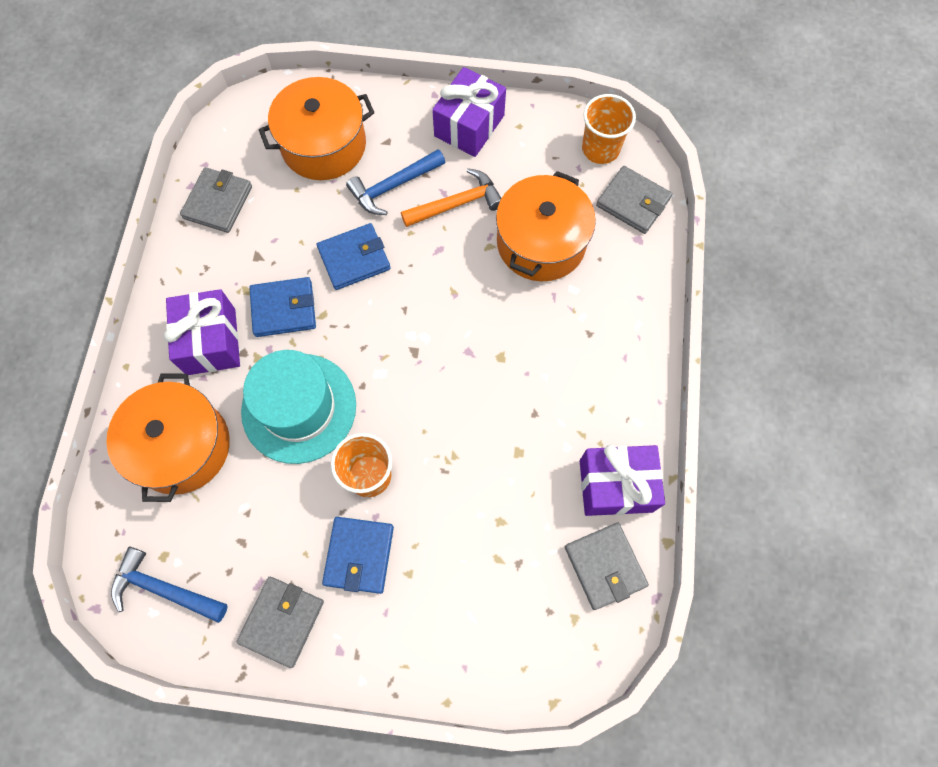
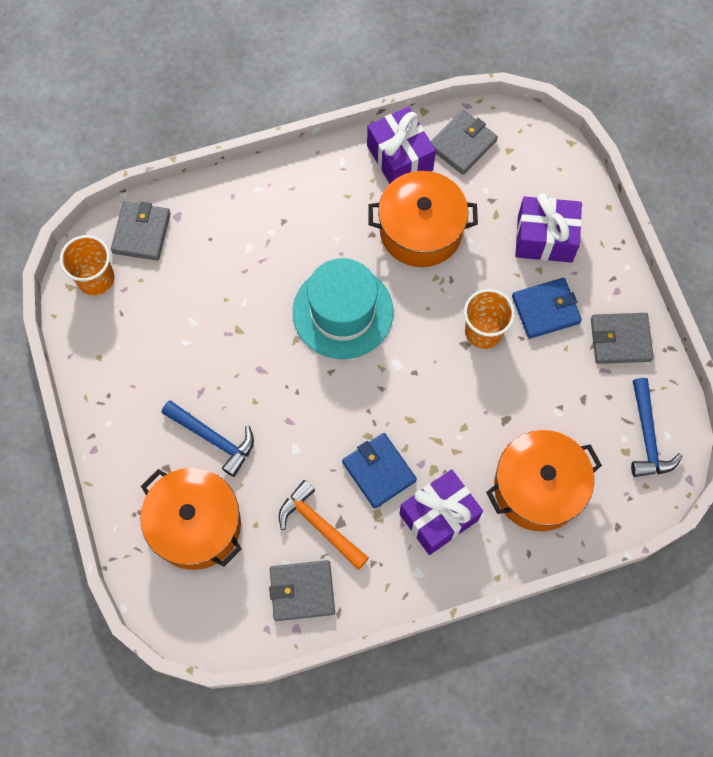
camera: 115 degrees left, 0 degrees up
(299, 408) = (458, 412): turquoise hat -> turquoise hat (342, 312)
(354, 258) = (302, 436): blue wallet -> none
(457, 203) = (207, 375): orange hammer -> orange hammer (319, 525)
(469, 126) = (117, 401): purple gift -> purple gift (544, 238)
(541, 242) = (215, 290): orange pot -> orange pot (420, 231)

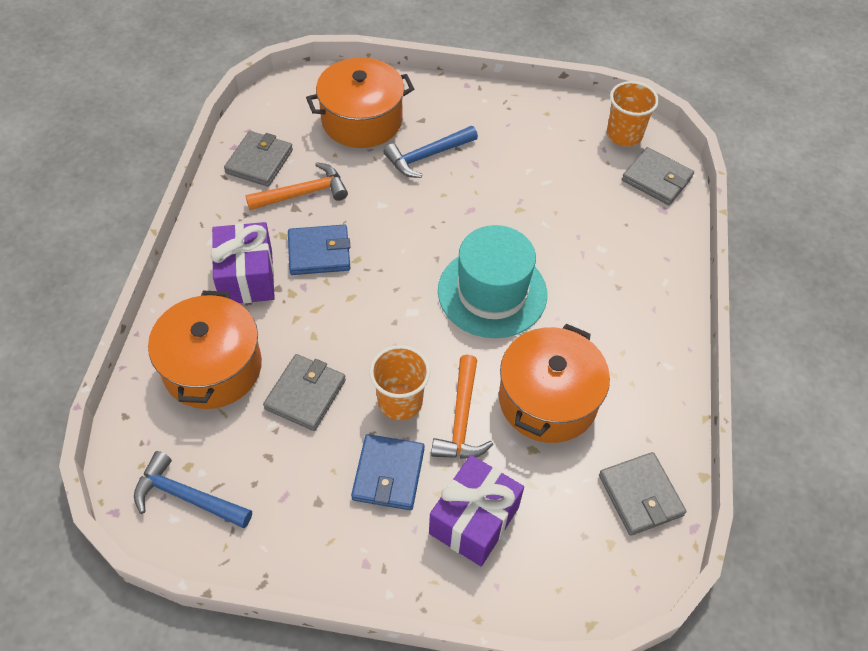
camera: 115 degrees right, 15 degrees down
(399, 158) = (649, 422): purple gift -> none
(473, 282) = (461, 419): none -> orange hammer
(620, 340) = (307, 532): grey wallet -> grey wallet (305, 394)

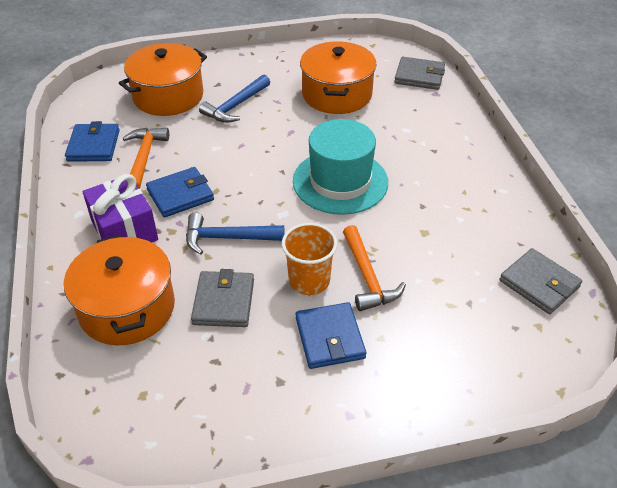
camera: 20 degrees left, 10 degrees down
(186, 496) = (154, 421): blue hammer -> blue hammer (227, 238)
(259, 161) = (93, 145): grey wallet -> blue wallet
(303, 193) = (144, 157): orange hammer -> orange hammer turned 45 degrees counterclockwise
(474, 520) = (421, 347): purple gift -> none
(547, 400) = (427, 241): orange pot -> orange pot (337, 94)
(624, 135) = (379, 55): orange cup -> none

